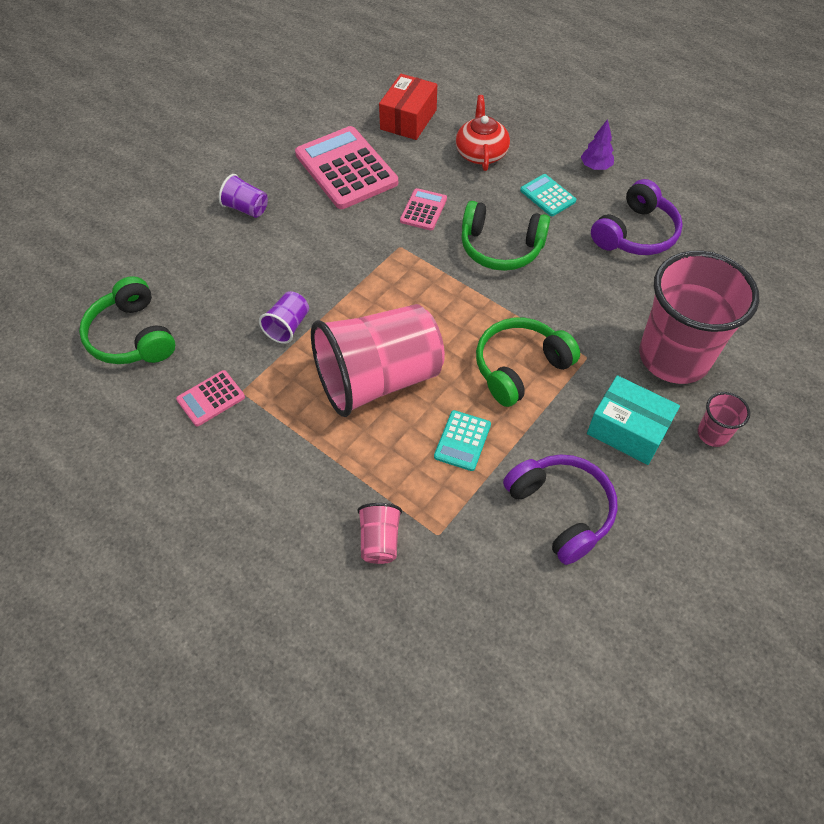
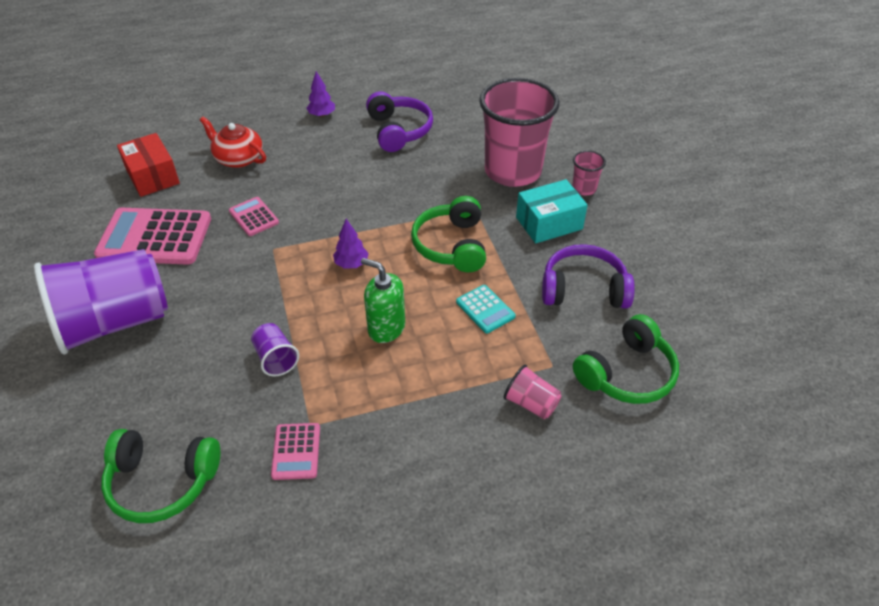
camera: 55 degrees left, 10 degrees down
(246, 208) = (114, 322): purple cup -> purple cup, size x2.39
(378, 379) = (386, 328): pink cup -> green soap dispenser
(430, 309) = (351, 264): none -> purple tree
(501, 247) = (337, 197): green headphones -> green headphones (626, 373)
(547, 196) = (319, 149): turquoise calculator -> none

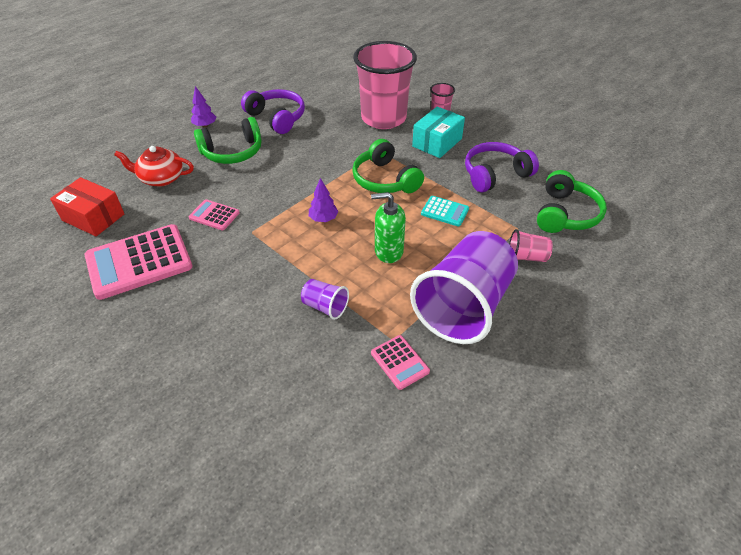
camera: 30 degrees left, 0 degrees up
(114, 322) = (161, 340): purple cup -> purple cup (464, 307)
(162, 482) = (315, 436): green headphones -> green headphones (232, 152)

